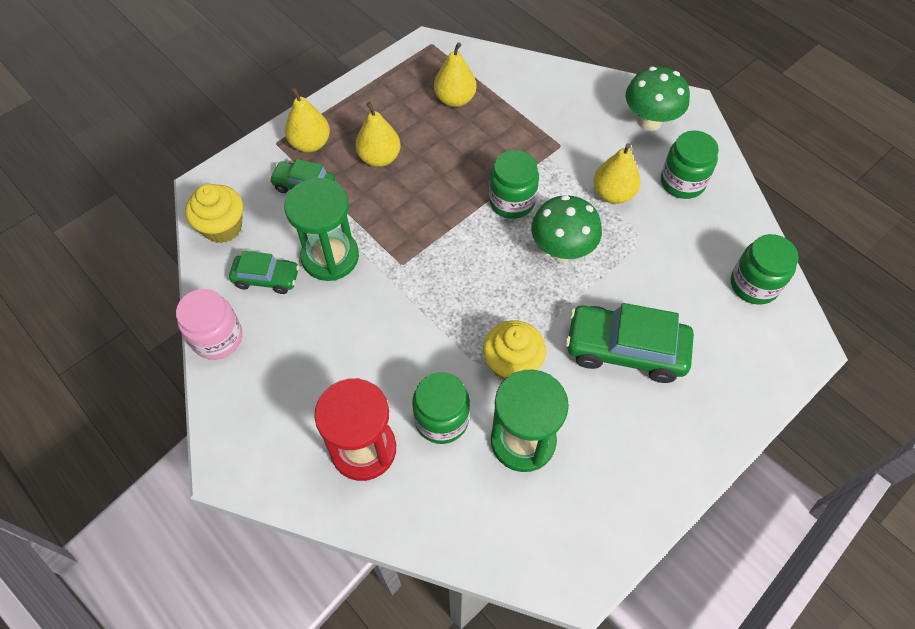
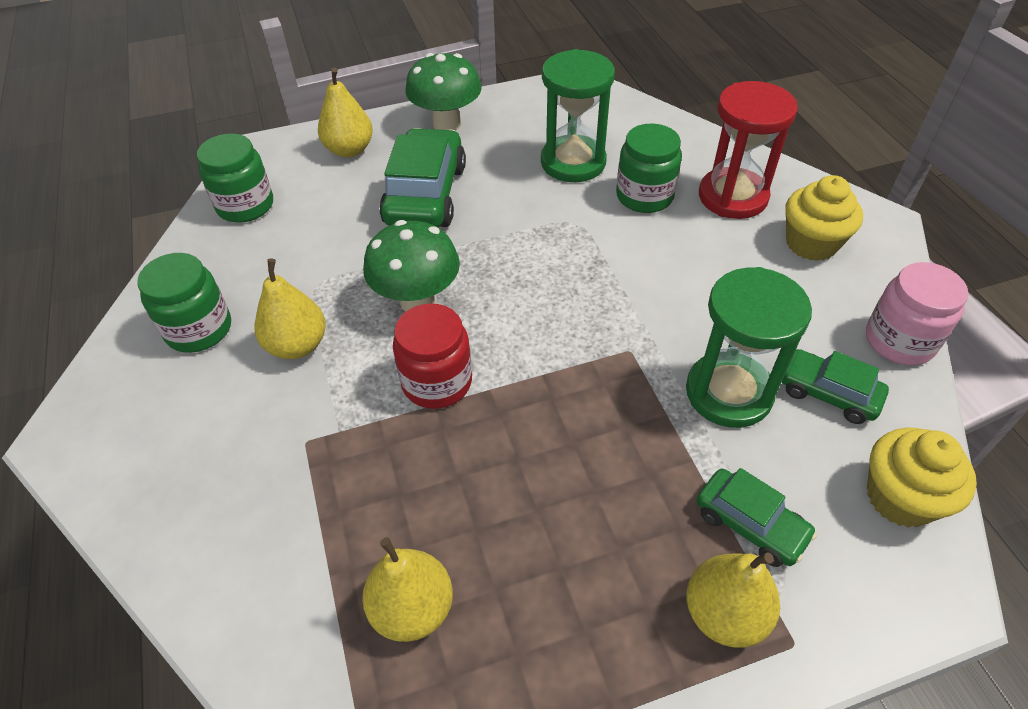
camera: 155 degrees left, 10 degrees down
(379, 158) = (604, 531): yellow pear -> yellow pear (349, 150)
(512, 201) = (437, 382): green jar -> red jar
(512, 364) = (548, 216): yellow cupcake -> yellow cupcake (811, 243)
(625, 350) = (425, 194): green car -> green car turned 120 degrees counterclockwise
(649, 122) = (146, 431): green mushroom -> green mushroom (447, 124)

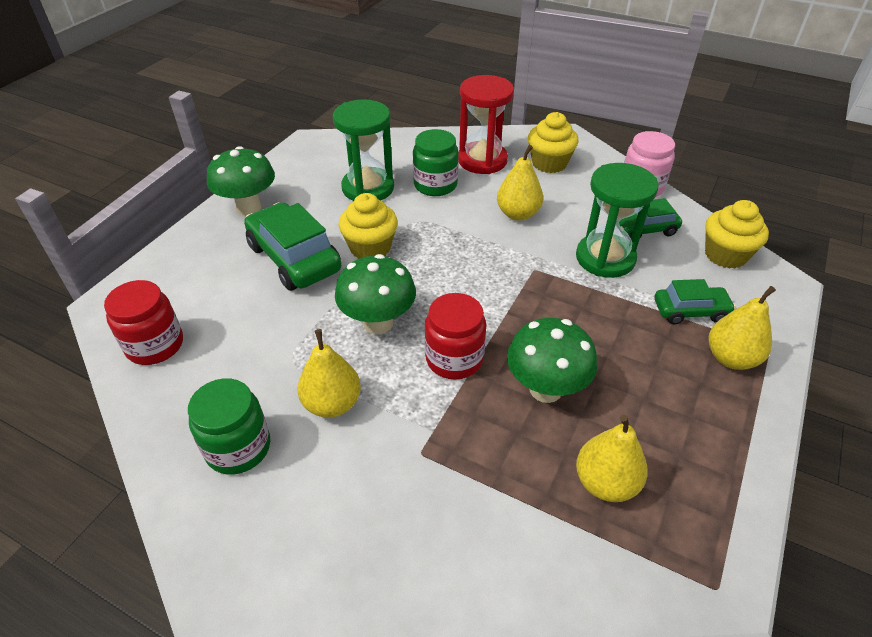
camera: 45 degrees left, 5 degrees down
(245, 205) = (155, 345): green jar -> red jar
(349, 150) = (193, 261): yellow pear -> yellow pear (518, 214)
(478, 476) = (545, 389): none -> green mushroom
(500, 225) = (370, 248): none -> yellow cupcake

